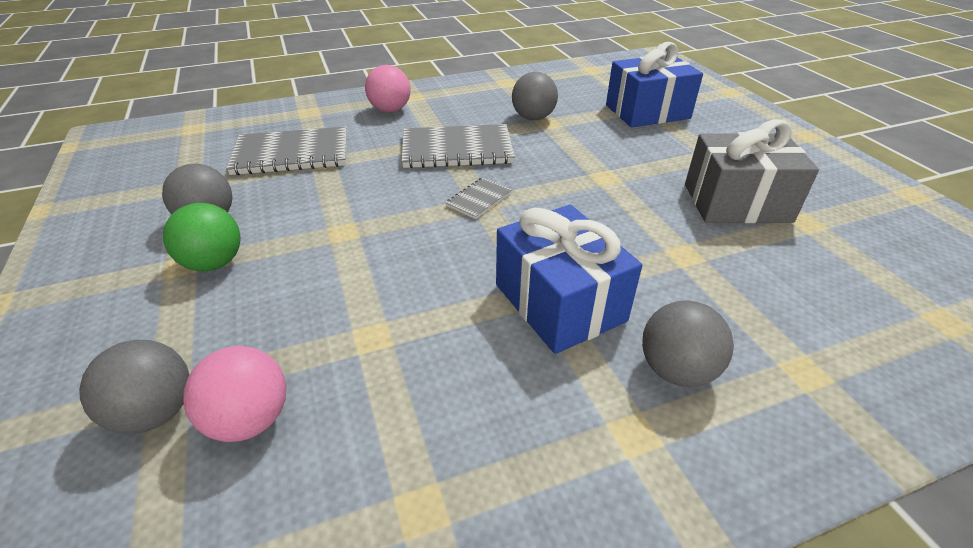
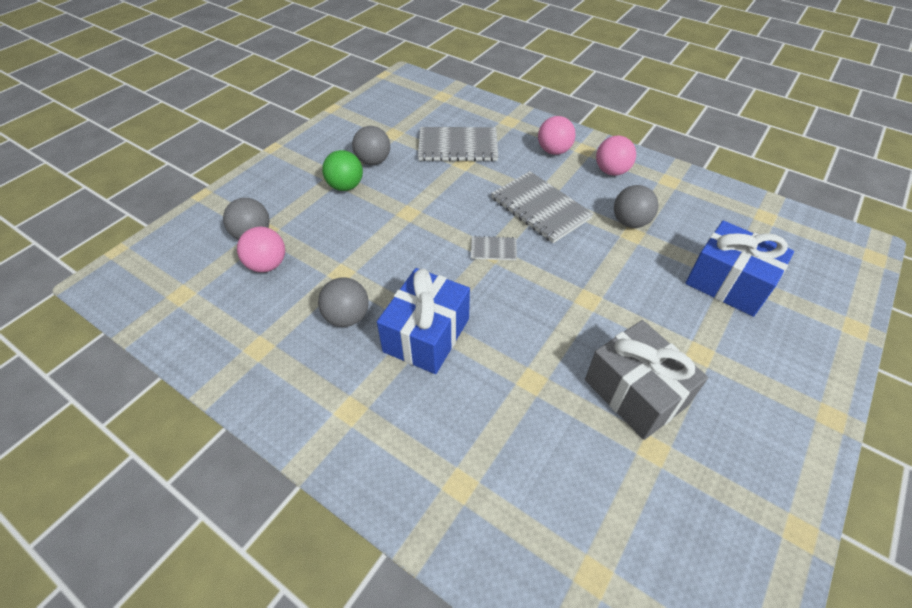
camera: 55 degrees right, 10 degrees up
(292, 154) = (458, 147): grey notebook -> grey notebook turned 45 degrees counterclockwise
(459, 98) = (611, 171): none -> pink ball
(676, 370) = (411, 413): grey ball -> grey ball (347, 317)

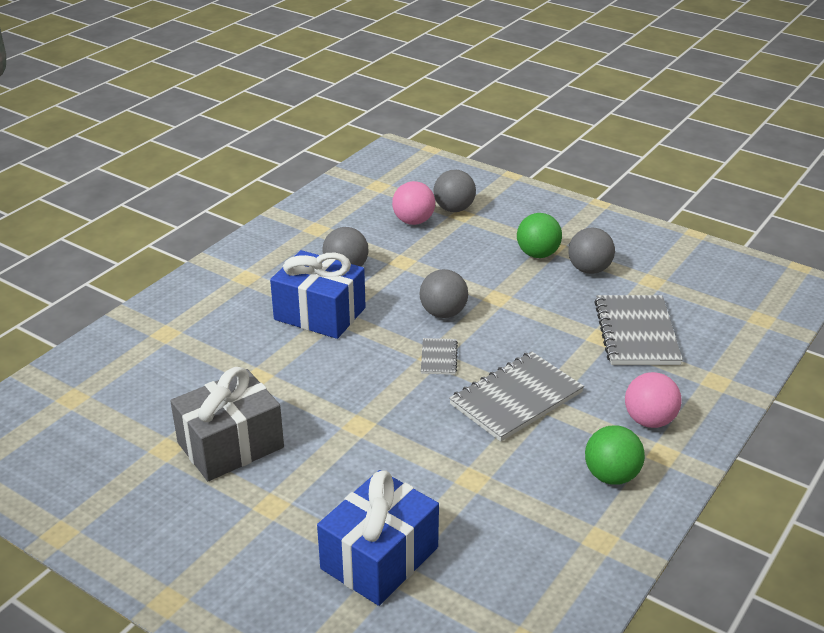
camera: 90 degrees right, 15 degrees down
(611, 171) = (611, 476): pink ball -> green ball
(630, 222) = (496, 479): grey ball -> grey ball (443, 313)

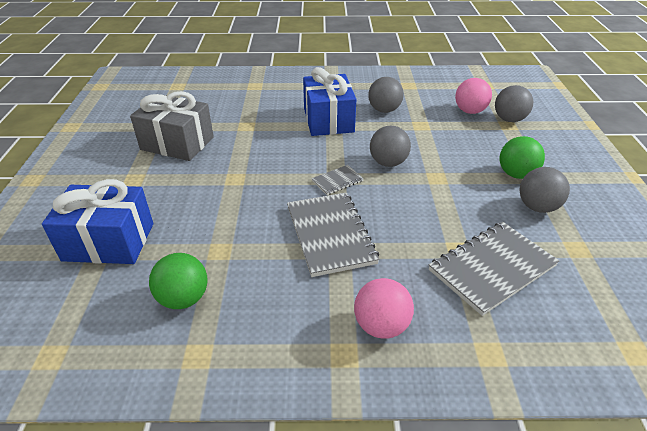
camera: 55 degrees right, 5 degrees up
(516, 398) = (330, 235): grey notebook -> grey notebook turned 60 degrees clockwise
(611, 476) = (284, 329): green ball -> green ball (183, 298)

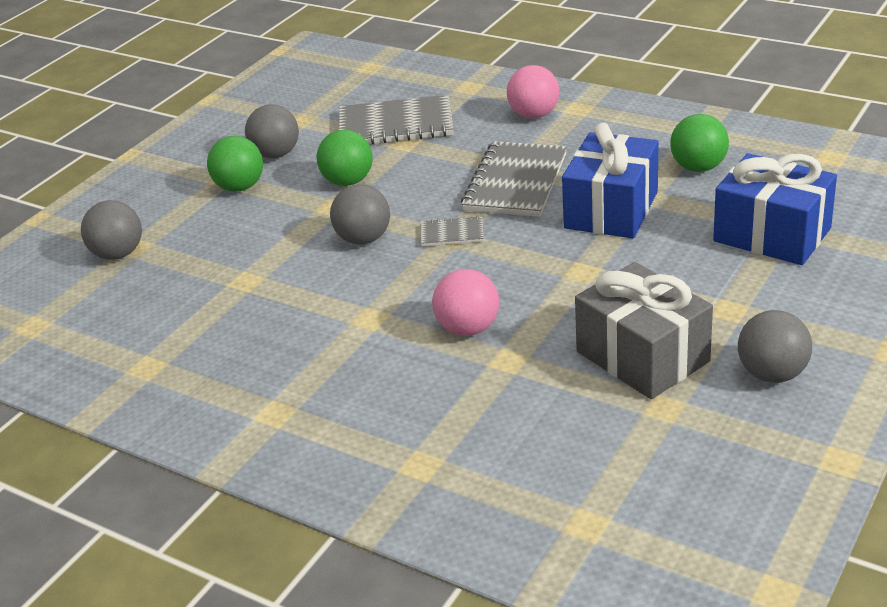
camera: 145 degrees left, 5 degrees down
(328, 120) = (367, 331): blue gift -> blue gift (611, 210)
(384, 110) = (259, 324): grey ball -> grey ball (772, 374)
(452, 199) = (348, 181): none -> green ball
(470, 111) = (143, 283): pink ball -> pink ball (468, 328)

